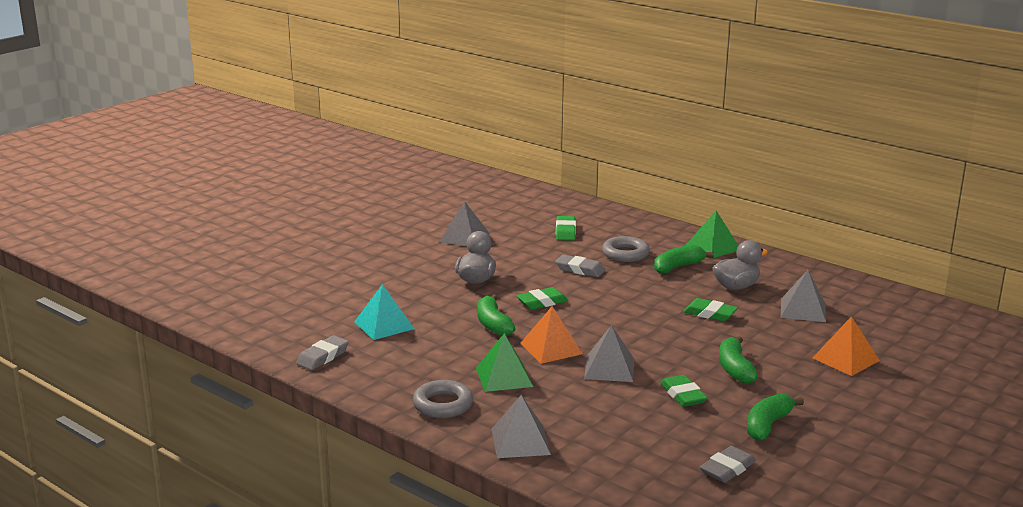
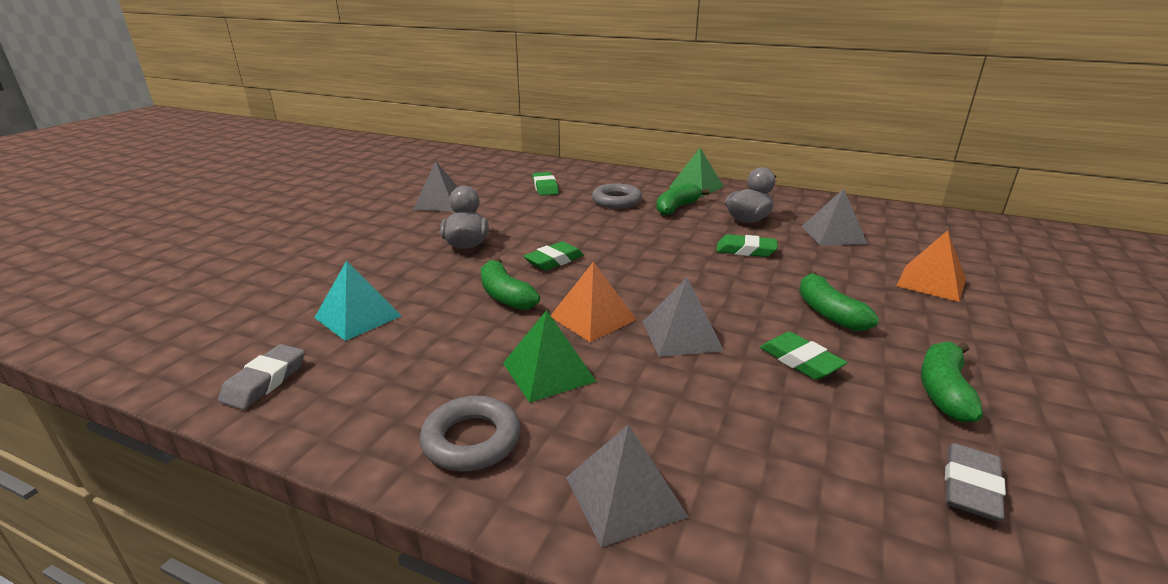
camera: 15 degrees left, 5 degrees up
(580, 269) = (578, 221): grey eraser -> none

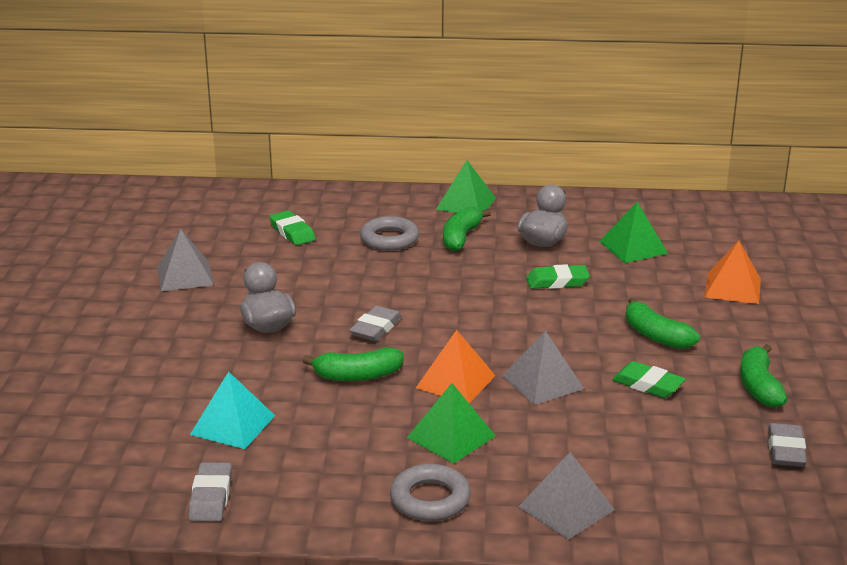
camera: 20 degrees left, 0 degrees up
(505, 296) = (358, 376): green banana -> green banana turned 45 degrees counterclockwise
(554, 260) = (376, 328): green eraser -> grey eraser
(833, 235) = (633, 247): grey pyramid -> green pyramid

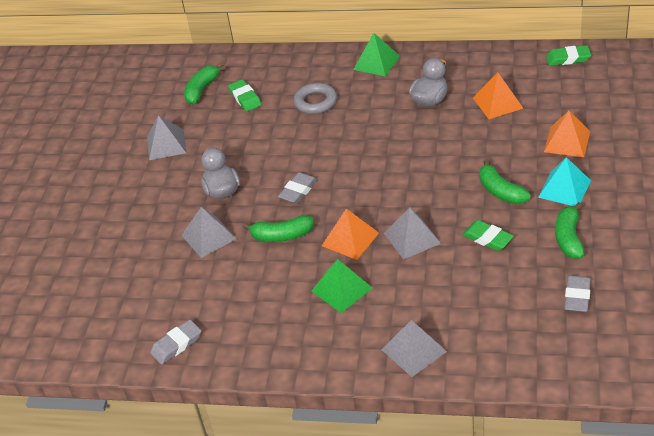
camera: 10 degrees right, 15 degrees up
(211, 497) = (177, 345): grey eraser -> grey eraser turned 45 degrees clockwise
(233, 425) = (194, 282): turquoise pyramid -> turquoise pyramid (564, 188)
(251, 374) = (208, 237): none -> grey pyramid
(430, 499) = (322, 344): grey ring -> none
(461, 238) = (369, 98): green banana -> green banana (202, 90)
(557, 282) = (435, 140): green eraser -> green eraser (568, 59)
(633, 247) = (498, 103): green pyramid -> orange pyramid

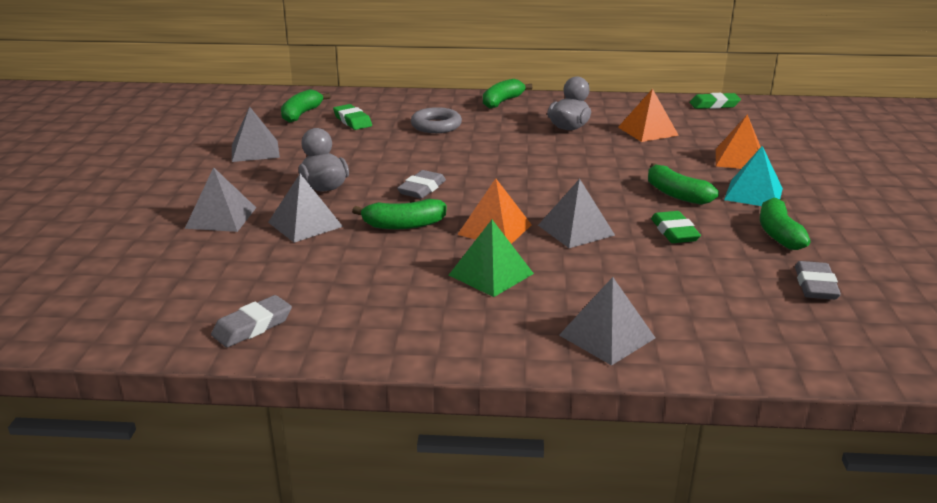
camera: 10 degrees left, 15 degrees down
(146, 230) = (221, 217): none -> grey pyramid
(376, 62) = (502, 102): green pyramid -> green banana
(487, 238) = (674, 232): green eraser -> green eraser turned 45 degrees clockwise

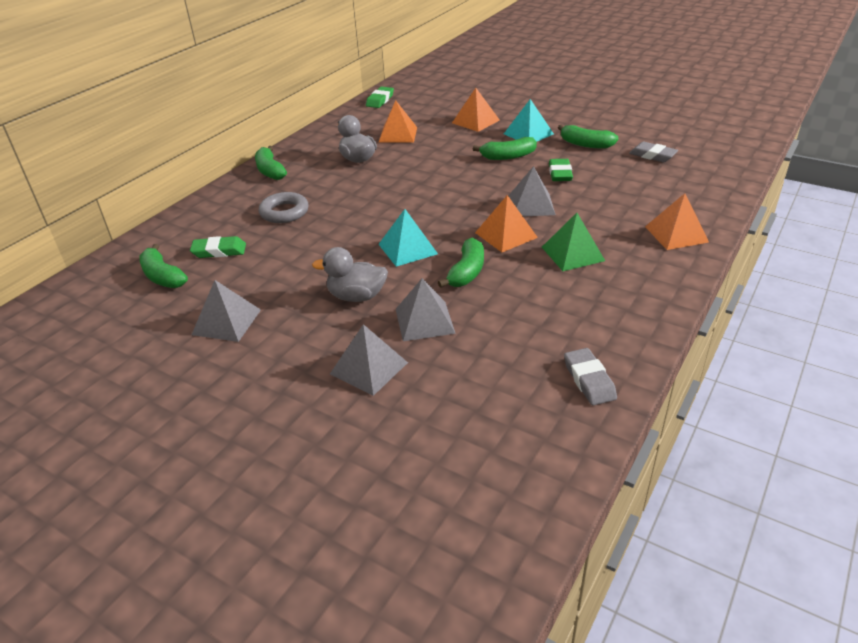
camera: 60 degrees left, 10 degrees up
(422, 189) = (407, 249): grey eraser -> turquoise pyramid
(607, 336) = (676, 234): grey pyramid -> orange pyramid
(674, 232) = (560, 173): green eraser -> green eraser turned 75 degrees clockwise

